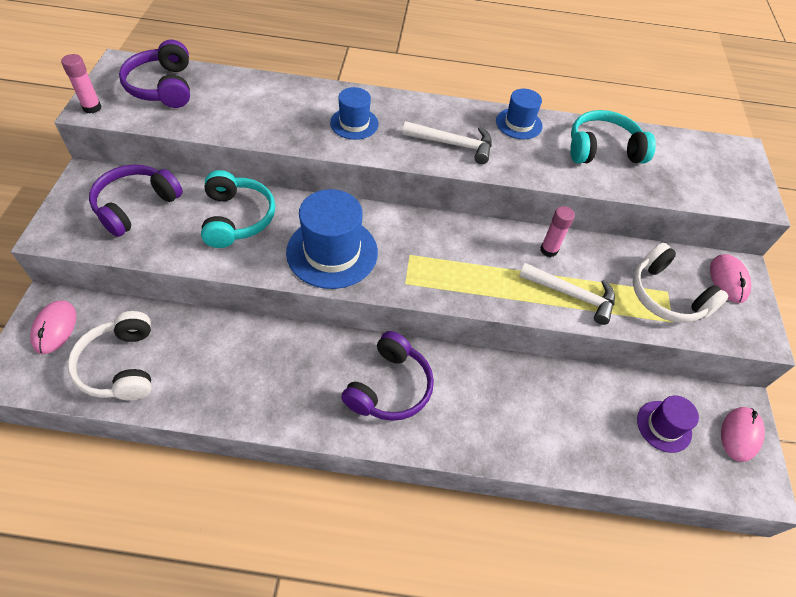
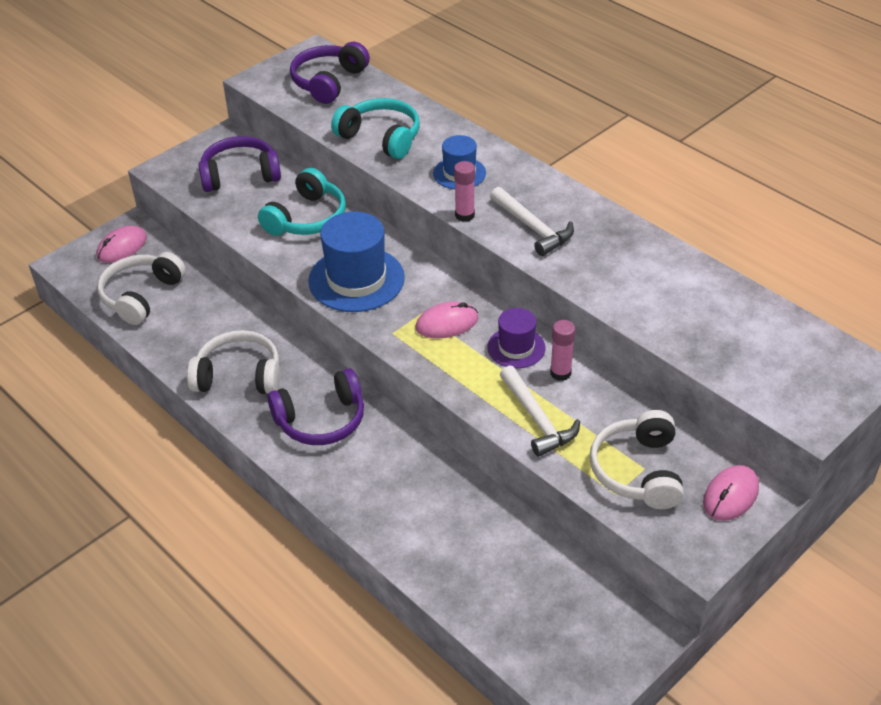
camera: 45 degrees right, 10 degrees down
(92, 107) = (259, 79): pink glue stick -> pink glue stick (464, 215)
(285, 389) = (239, 376): none -> white headphones
(519, 124) = (625, 237): blue hat -> none
(603, 150) = (689, 297): turquoise headphones -> turquoise headphones (380, 138)
(664, 426) = (538, 594): purple hat -> purple hat (516, 347)
(740, 434) = (613, 650): pink mouse -> pink mouse (447, 323)

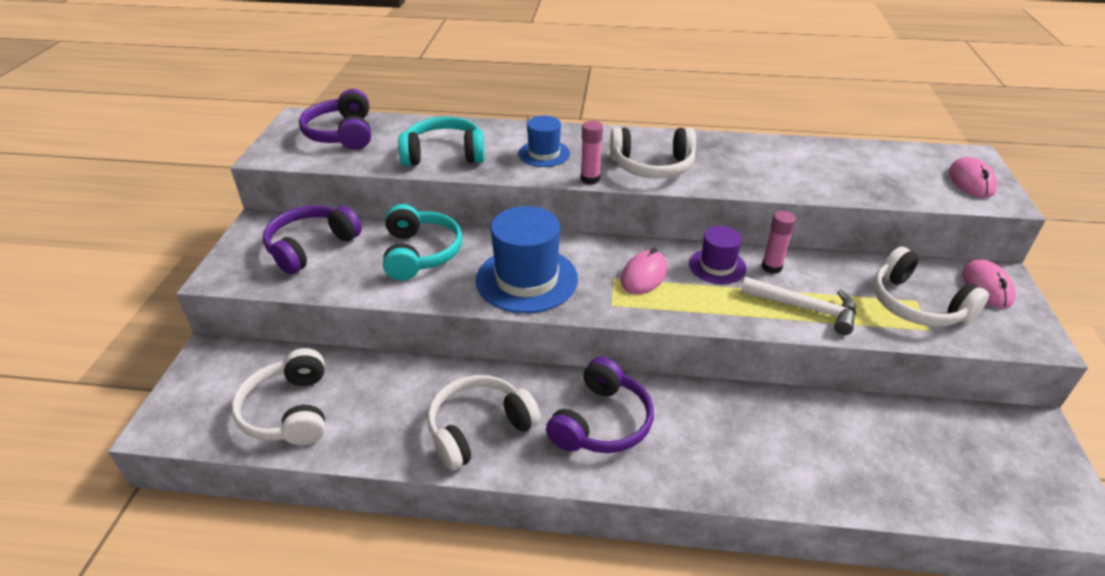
camera: 40 degrees left, 5 degrees down
(122, 247) = (216, 377): pink mouse -> pink mouse (971, 181)
(533, 228) = (652, 166): white hammer -> white headphones

